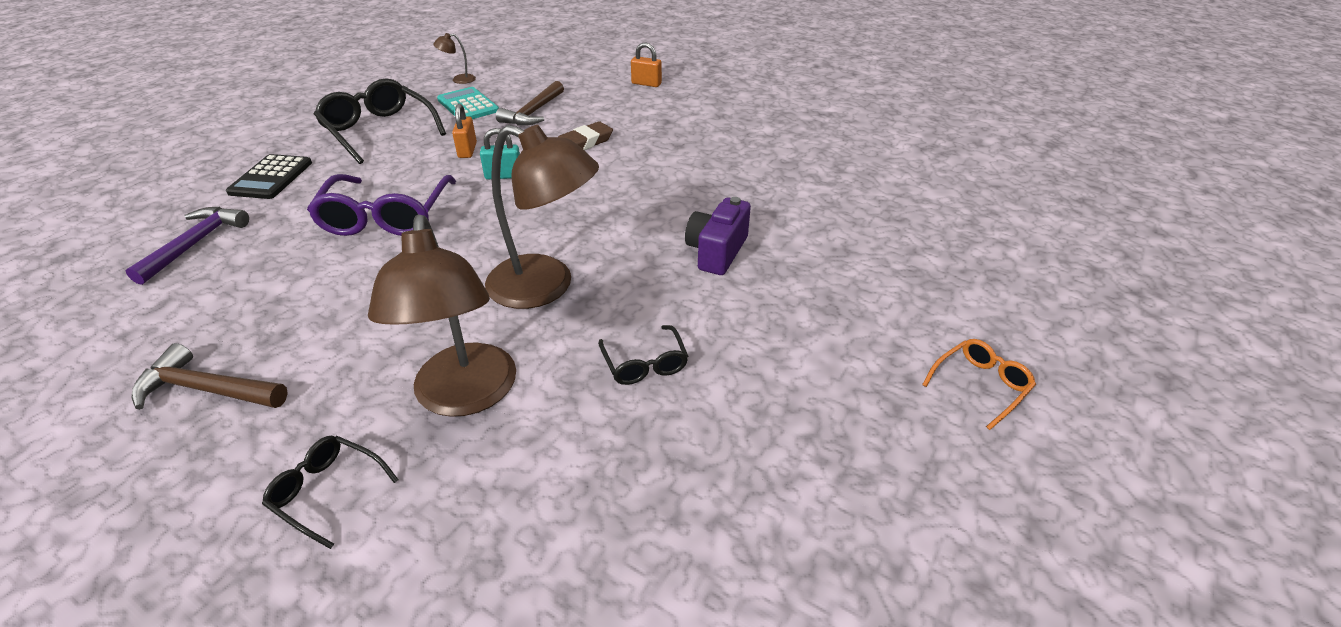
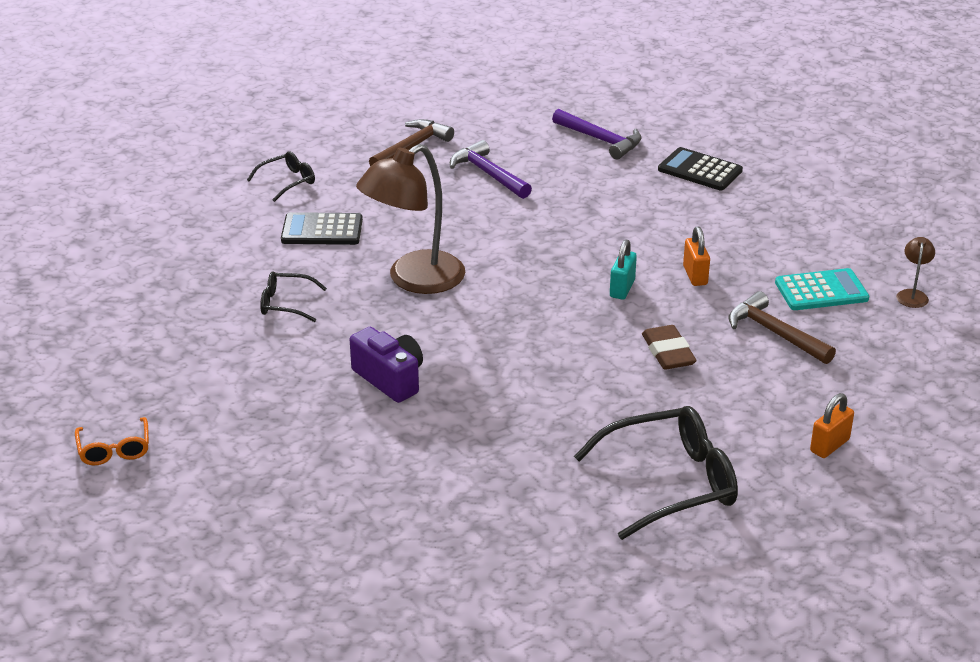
camera: 115 degrees right, 5 degrees down
(287, 301) = (488, 174): none -> purple hammer
(378, 130) = (778, 229): black glasses -> black glasses (672, 482)
(386, 218) = (582, 220): purple glasses -> none
(465, 396) = (322, 230): brown lamp -> black calculator
(467, 150) = (695, 275): orange padlock -> orange padlock turned 60 degrees clockwise

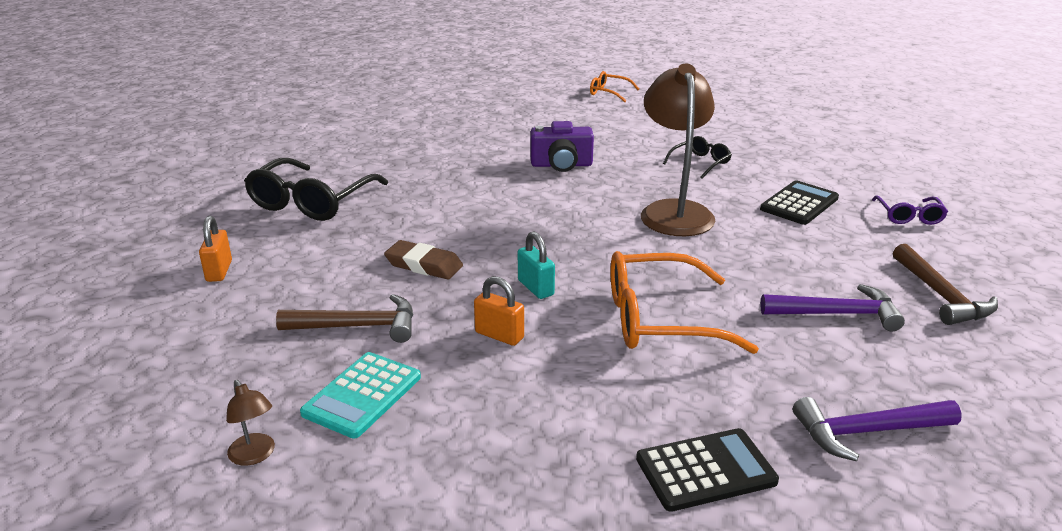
camera: 130 degrees right, 5 degrees down
(288, 181) = (909, 216): black glasses -> purple glasses
(588, 229) = (658, 319): none -> orange glasses

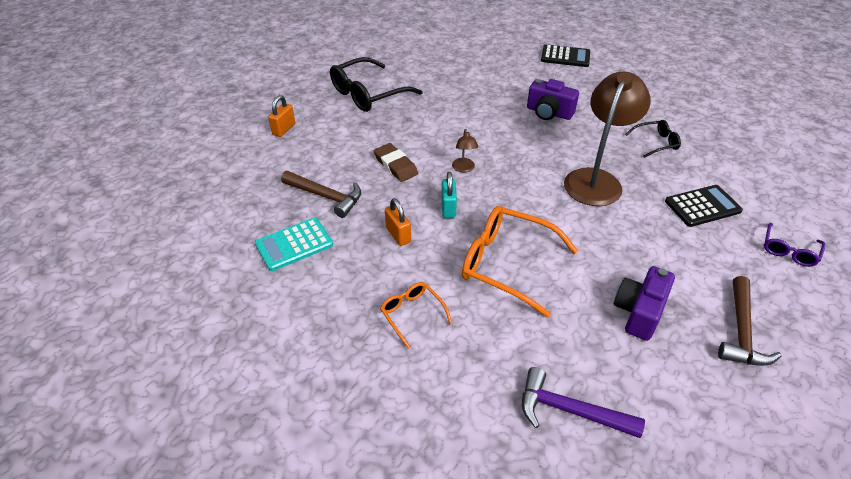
camera: 30 degrees right, 15 degrees up
(255, 456) = (217, 259): brown lamp -> brown lamp (464, 169)
(608, 92) = (641, 55): orange glasses -> orange glasses (412, 314)
(705, 470) = (439, 384): black calculator -> black calculator (565, 57)
(837, 314) = (639, 312): purple hammer -> purple camera

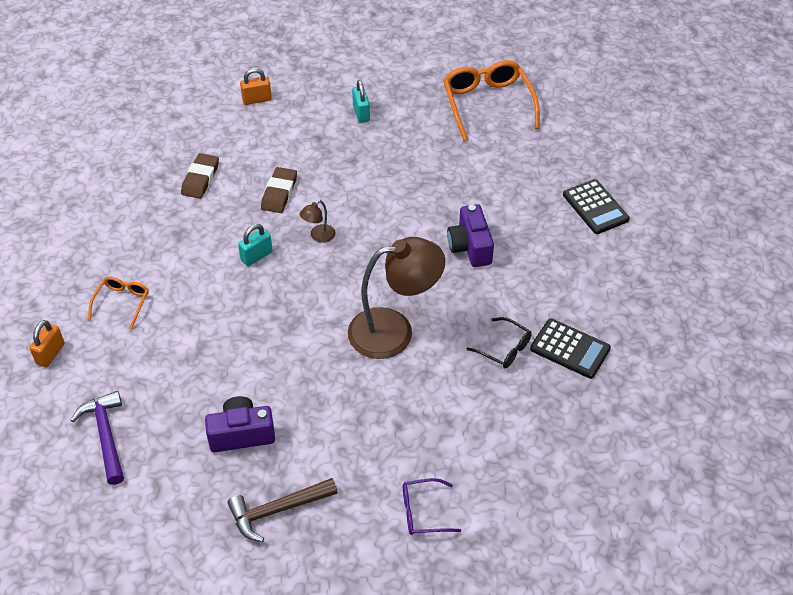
camera: 50 degrees right, 5 degrees up
(294, 244) = (133, 197): turquoise calculator -> none
(326, 196) = (200, 179): brown hammer -> brown eraser
(367, 94) = (361, 113): black glasses -> turquoise padlock
(398, 235) = (196, 246): orange padlock -> orange padlock (50, 354)
(506, 264) = (223, 326): orange glasses -> orange glasses (487, 104)
(702, 206) = (430, 424): black calculator -> black calculator (570, 349)

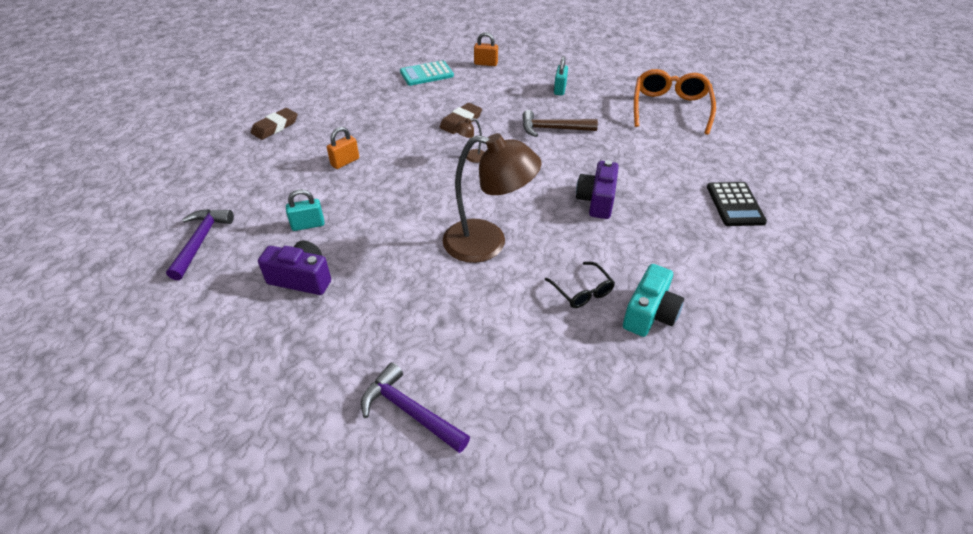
camera: 25 degrees right, 5 degrees down
(50, 354) = (214, 173): orange padlock -> orange padlock (345, 162)
(122, 302) = (291, 156): orange glasses -> none
(197, 136) = (426, 74): none -> turquoise calculator
(200, 179) = (409, 98): brown eraser -> brown eraser (275, 127)
(256, 256) = (413, 156): turquoise padlock -> turquoise padlock (308, 225)
(277, 510) = (281, 354): brown hammer -> brown hammer (553, 129)
(422, 512) = (410, 411): purple glasses -> purple hammer
(570, 349) = (649, 314): black calculator -> turquoise camera

